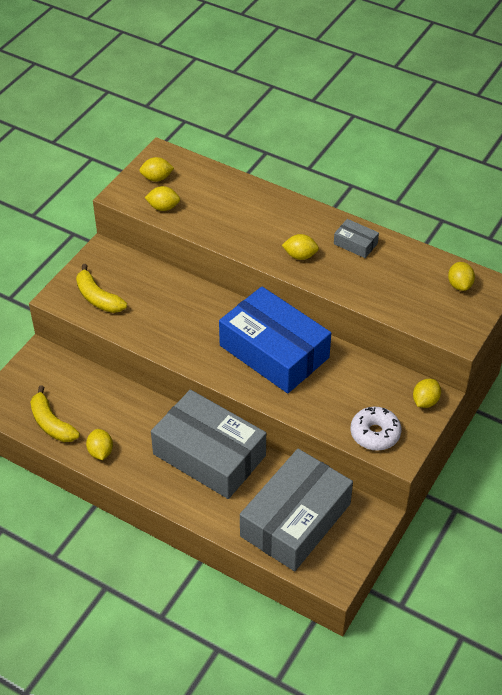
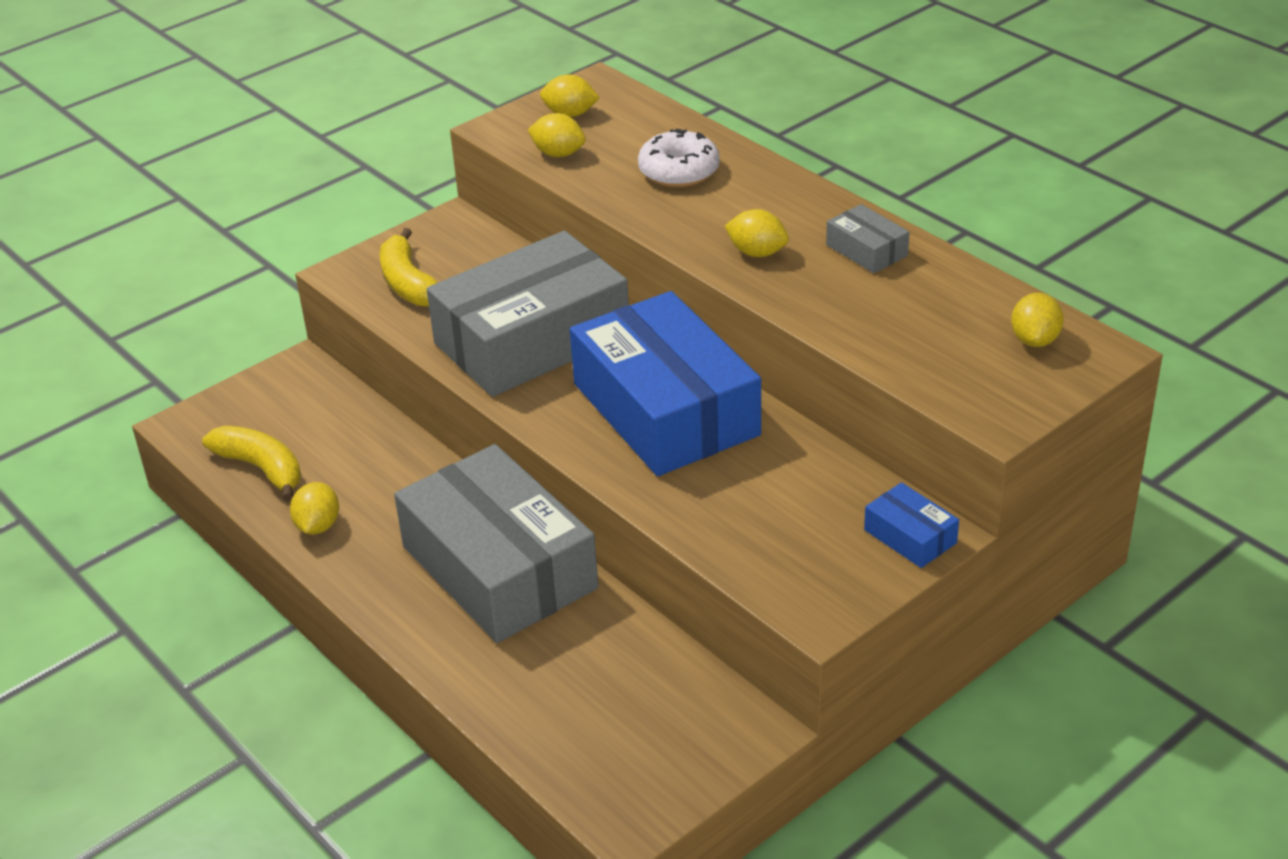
camera: 20 degrees right, 10 degrees down
(51, 423) = (262, 469): yellow banana -> yellow banana turned 150 degrees clockwise
(295, 520) = (602, 703): grey box -> grey box (532, 339)
(375, 434) = (788, 570): white donut -> white donut (679, 171)
(425, 401) = (910, 536): yellow lemon -> blue box

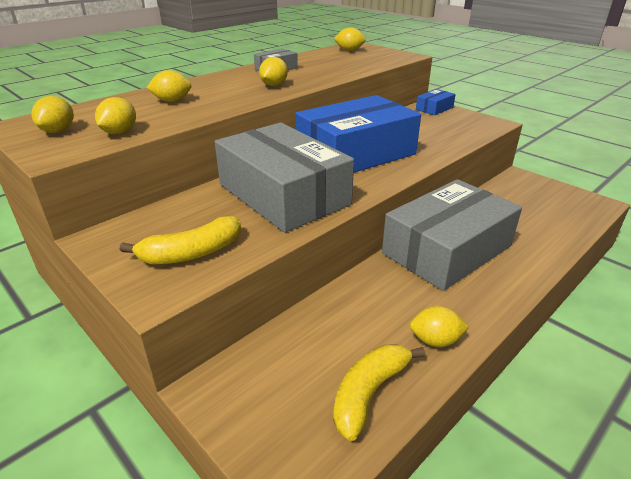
camera: 95 degrees left, 5 degrees down
(679, 171) = (172, 101): white donut -> yellow lemon

